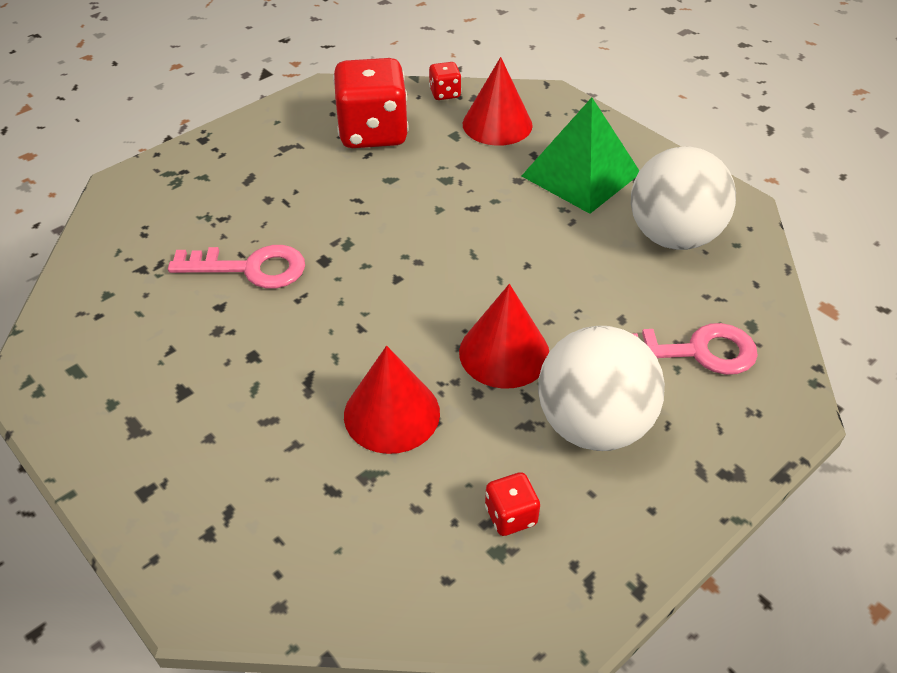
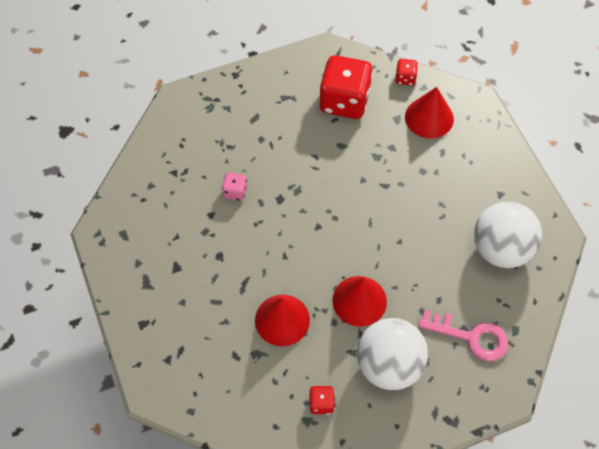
camera: 20 degrees right, 15 degrees up
(250, 268) = (235, 192): pink key -> pink dice
(581, 174) = (465, 179): green pyramid -> none

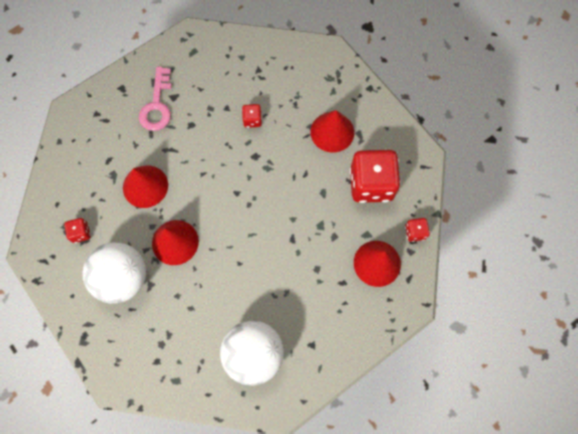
camera: 75 degrees right, 10 degrees up
(235, 192) = (252, 120): pink dice -> red dice
(275, 120) = (332, 132): none -> red cone
(470, 337) = (161, 342): pink key -> pink key (157, 105)

